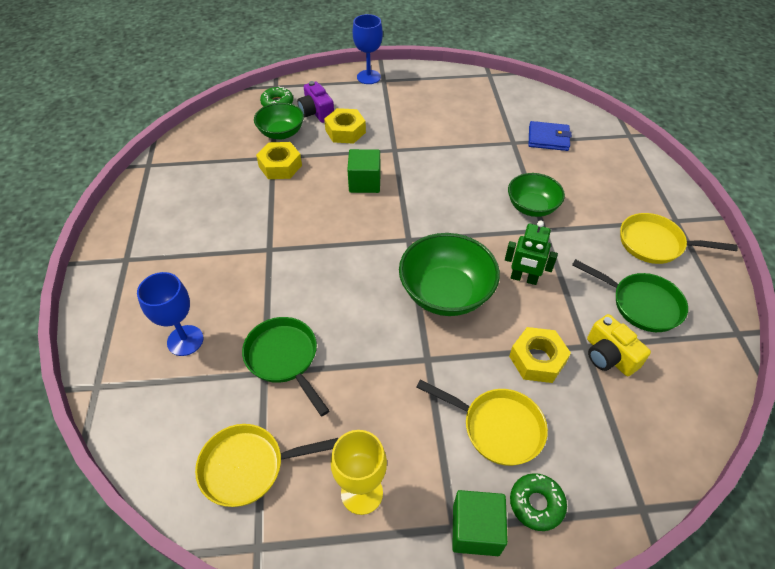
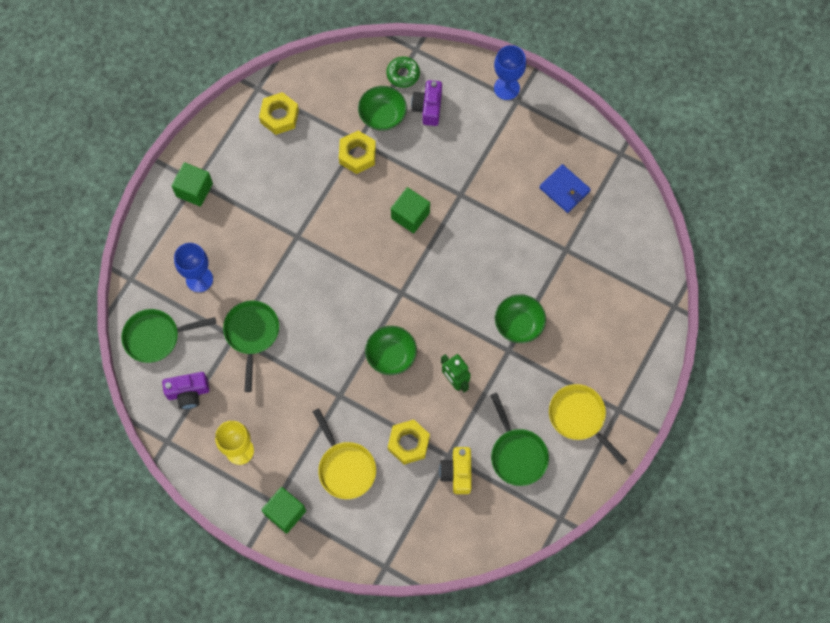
camera: 35 degrees right, 20 degrees up
(128, 266) = (194, 190): none -> green cube
(166, 429) = (156, 337): none -> green pan
(248, 467) = (188, 393): yellow pan -> purple camera
(345, 131) = (436, 147): yellow nut -> yellow nut (279, 116)
(446, 293) = (391, 355): green bowl -> green bowl, size x0.64
(536, 504) = (329, 523): green donut -> none
(548, 138) = (600, 264): blue wallet -> blue wallet (564, 190)

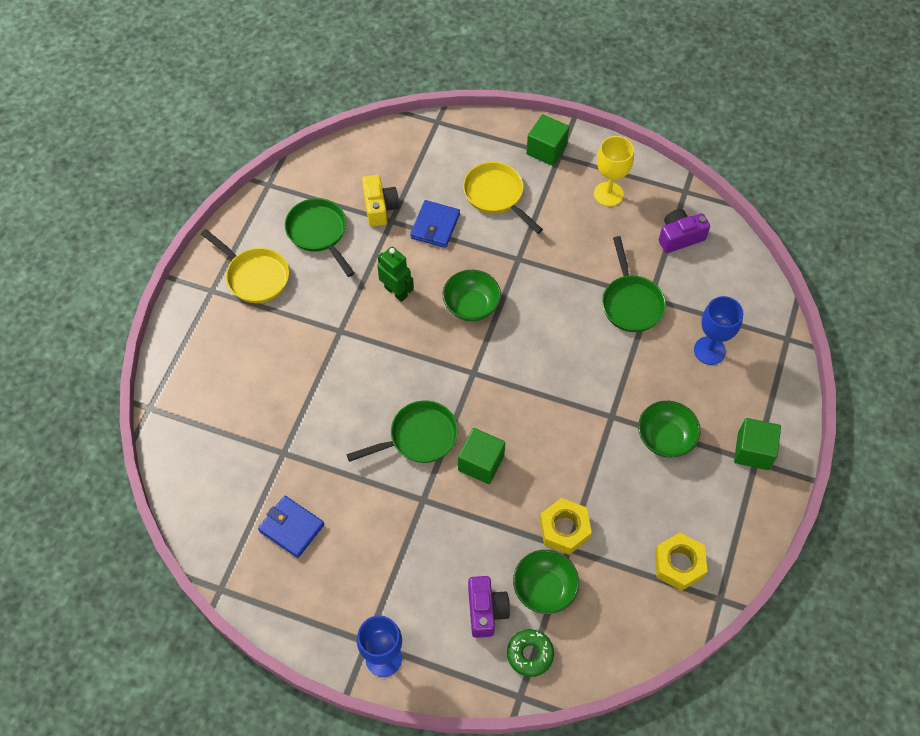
camera: 170 degrees right, 10 degrees down
(156, 337) = (735, 284): green pan -> green pan (419, 437)
(408, 443) = (435, 226): yellow nut -> blue wallet
(519, 324) = (332, 360): green bowl -> green bowl (665, 438)

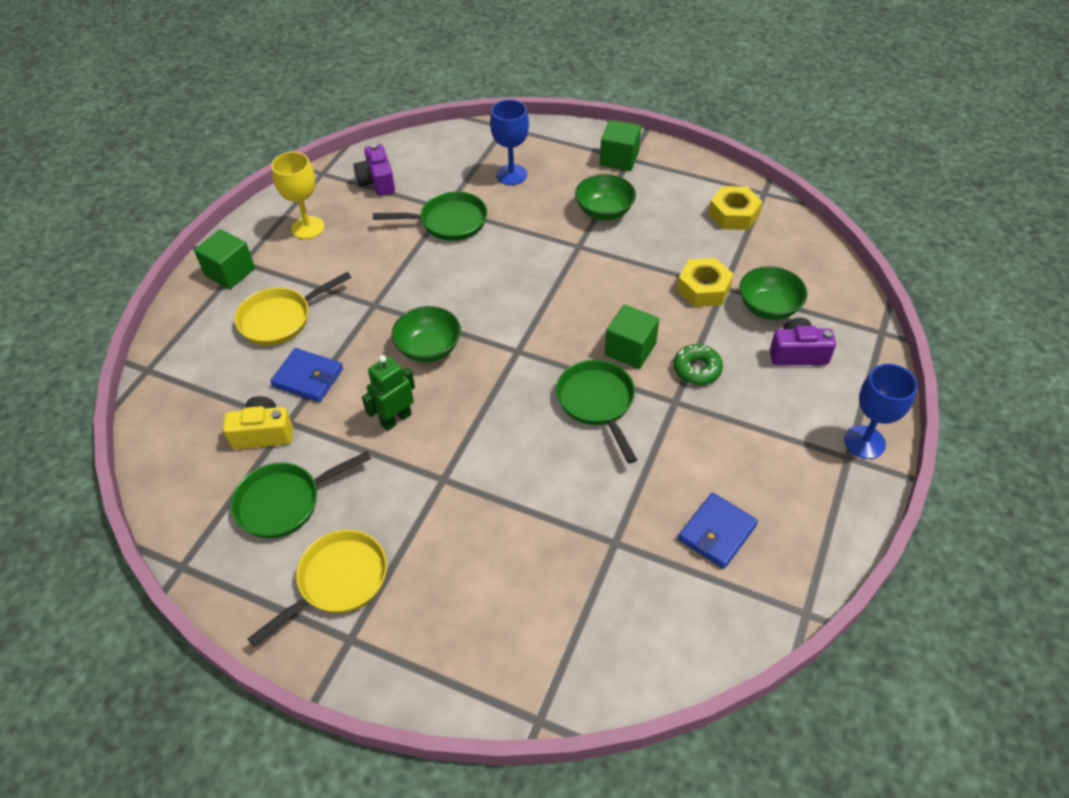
camera: 85 degrees left, 10 degrees down
(530, 654) = (838, 322): green donut -> green donut (697, 369)

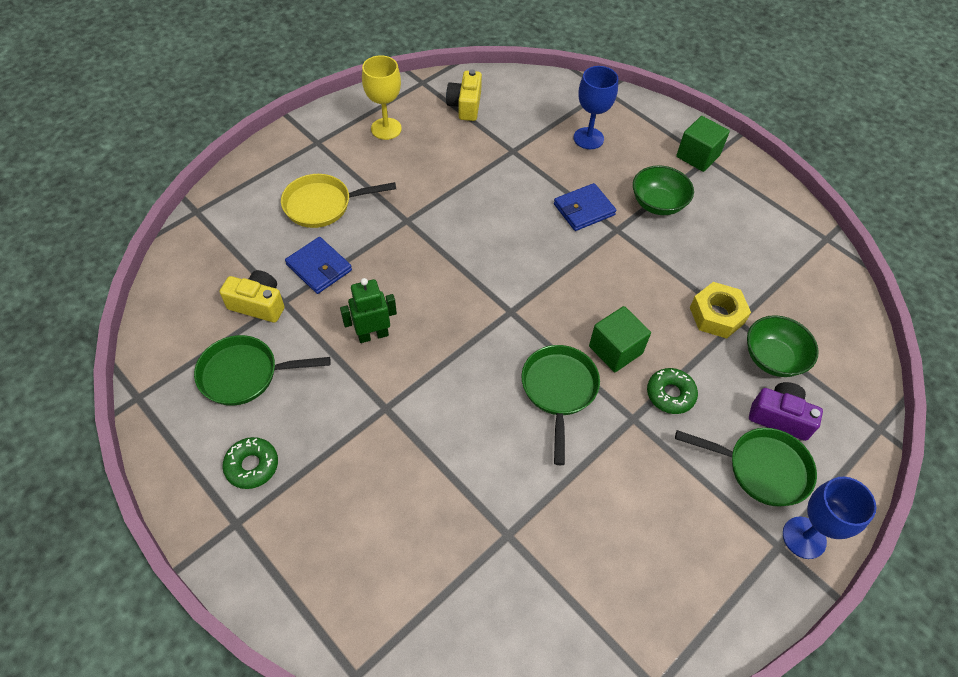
camera: 20 degrees right, 5 degrees up
(230, 272) = (303, 147): green cube -> none
(338, 581) = (252, 466): yellow pan -> green donut
(377, 182) = (465, 105): purple camera -> yellow camera
(429, 348) = (433, 279): green bowl -> none
(449, 222) = (509, 165): green pan -> green pan (762, 468)
(716, 532) = (609, 567): blue wallet -> blue wallet (584, 209)
(733, 214) = (784, 250): yellow nut -> none

